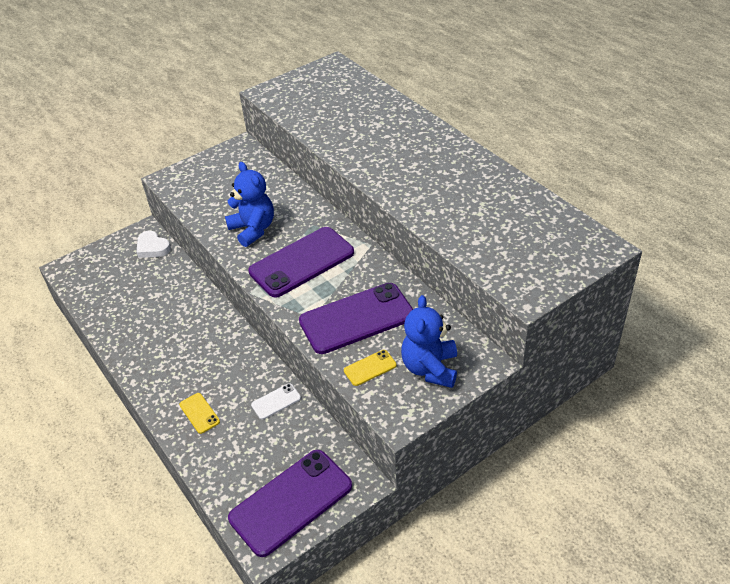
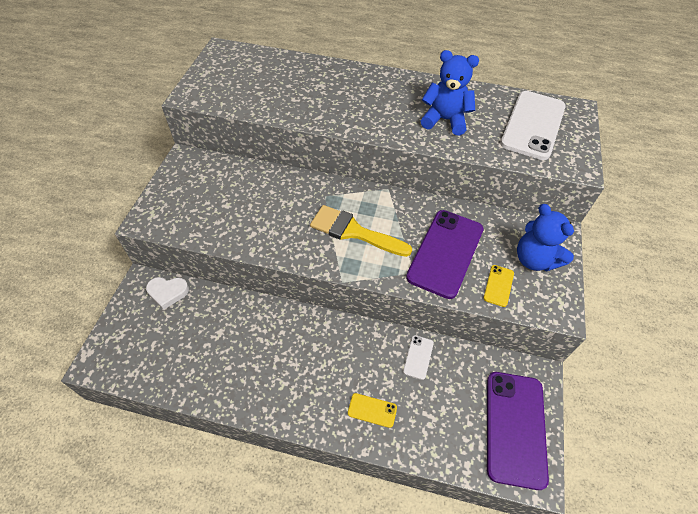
camera: 45 degrees left, 10 degrees up
(253, 229) = (281, 226): blue teddy bear -> blue teddy bear (444, 120)
(302, 262) = (353, 231): purple phone -> yellow brush
(532, 240) = (533, 125): none -> white phone

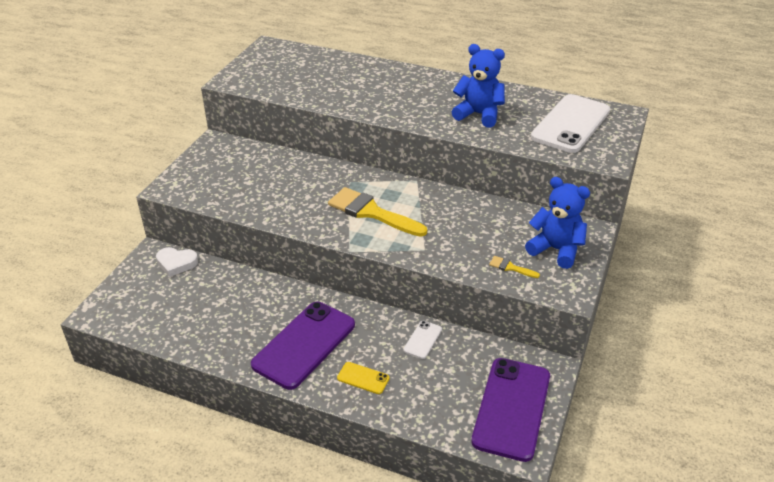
camera: 10 degrees right, 15 degrees down
(445, 253) = (462, 237): purple phone -> purple phone (304, 344)
(498, 285) = (510, 267): yellow phone -> yellow brush
(534, 259) = (556, 250): blue teddy bear -> blue teddy bear turned 150 degrees clockwise

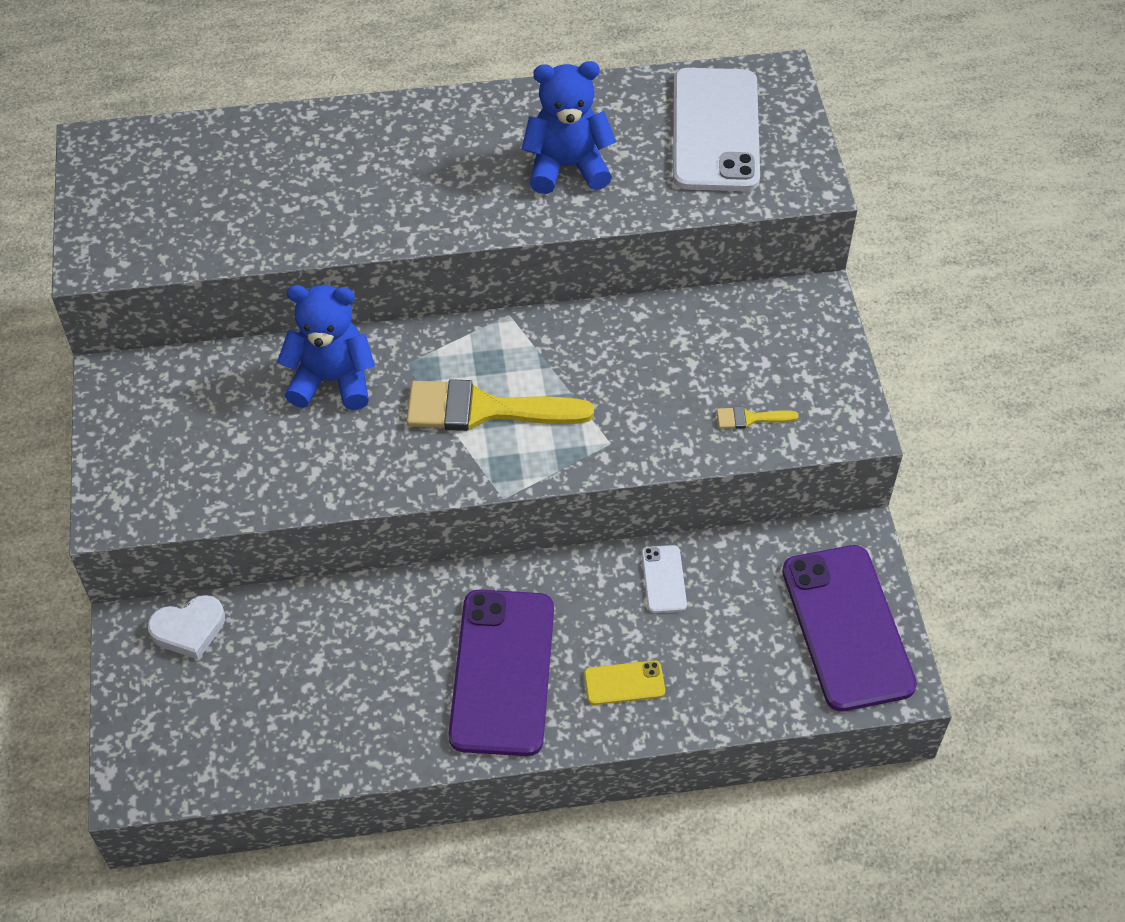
camera: 30 degrees left, 15 degrees up
(556, 250) = (791, 357): blue teddy bear -> blue teddy bear (332, 380)

